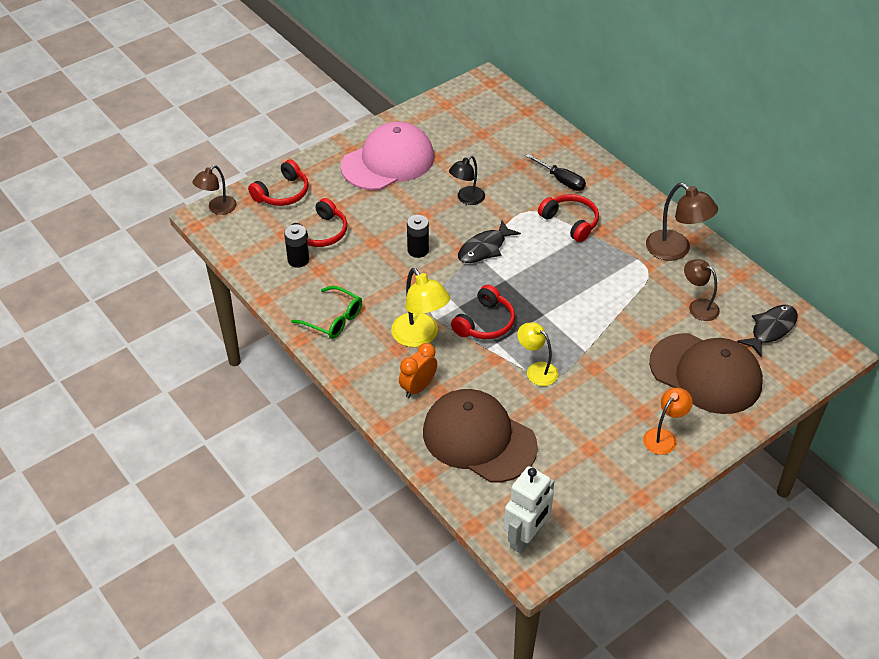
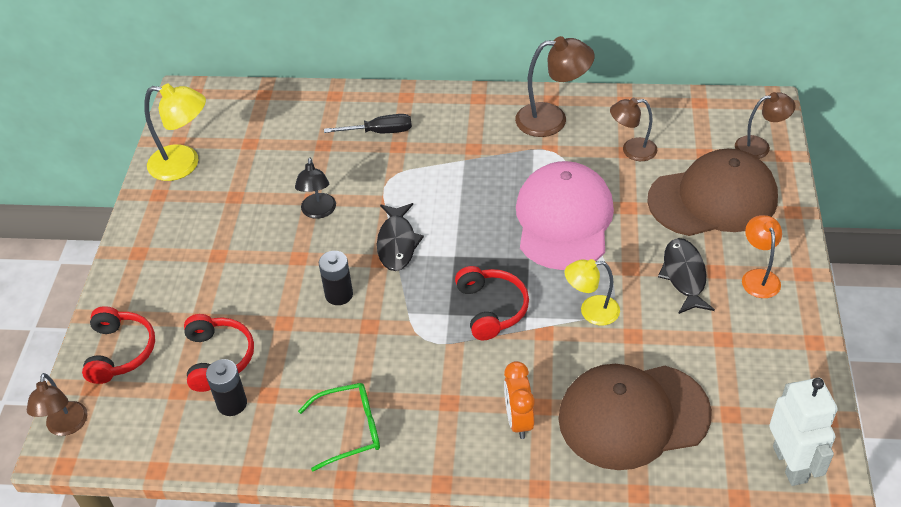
camera: 45 degrees left, 0 degrees up
(388, 161) = (192, 235): pink cap -> pink cap (564, 220)
(420, 337) = (454, 372): yellow lamp -> yellow lamp (184, 164)
(570, 222) = (438, 161): red headphones -> none
(771, 329) = (704, 125): black fish -> black fish (684, 276)
(788, 370) = (759, 146): none -> brown lamp

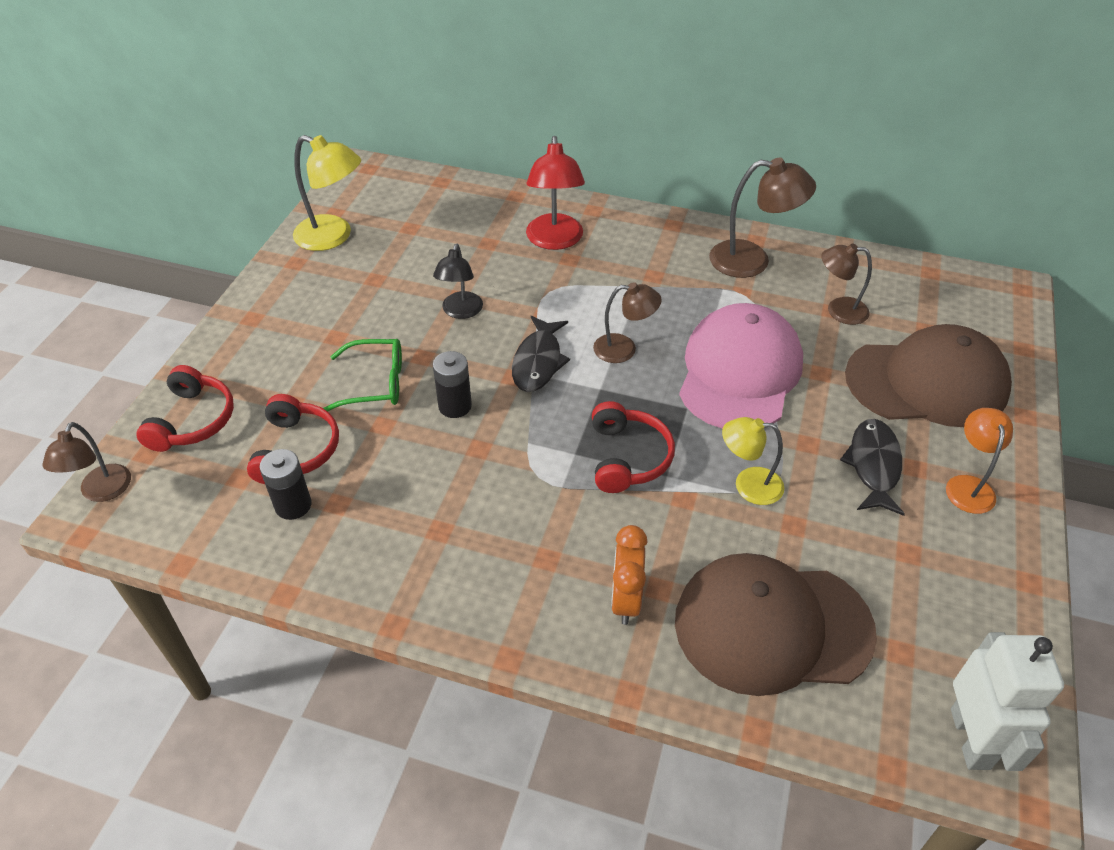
camera: 10 degrees right, 0 degrees up
(350, 430) = (419, 566): green glasses -> green glasses (375, 383)
(380, 132) = (554, 240): black screwdriver -> red lamp
(759, 146) = (995, 333): brown lamp -> brown lamp (624, 349)

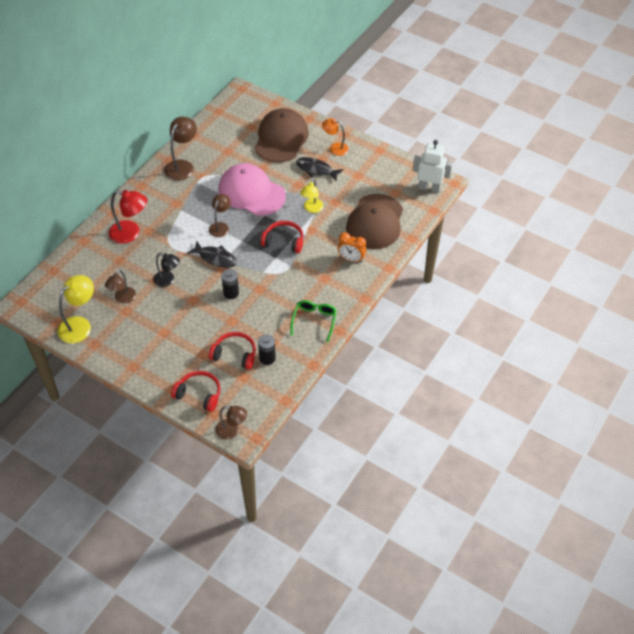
camera: 75 degrees left, 5 degrees up
(375, 383) = (204, 320): green glasses -> green glasses (314, 320)
(838, 310) = (228, 149): brown lamp -> brown lamp (123, 299)

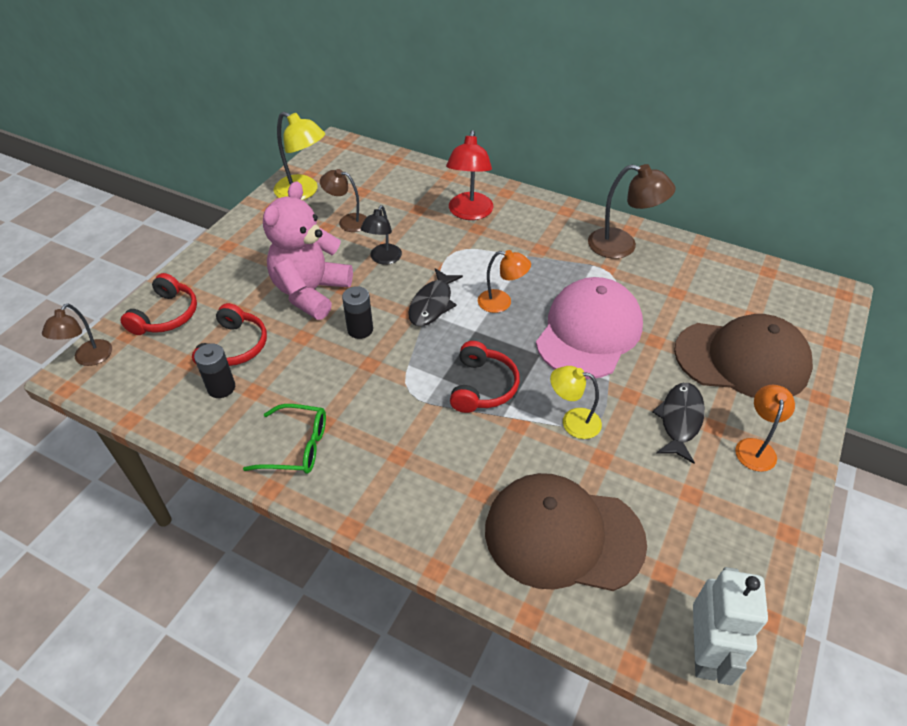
camera: 85 degrees right, 5 degrees down
(192, 318) = (311, 292): none -> pink teddy bear
(220, 226) = (501, 302): brown lamp -> orange lamp
(351, 259) = (452, 496): orange clock -> none

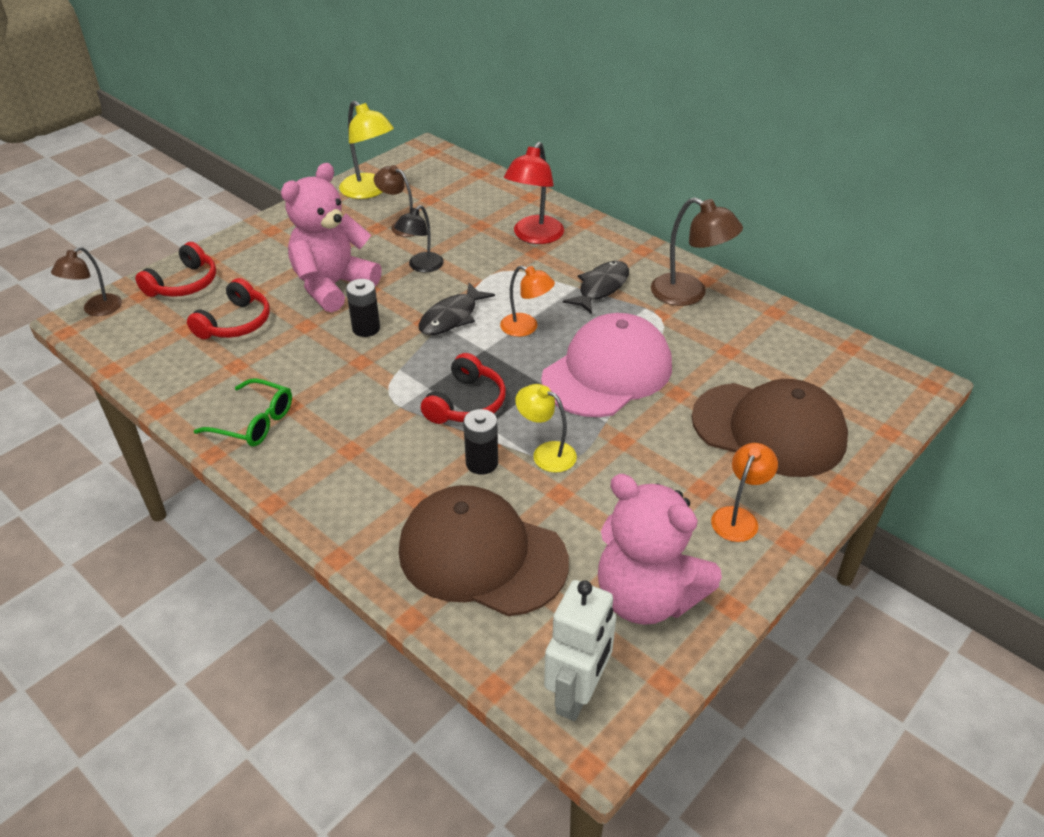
camera: 15 degrees right, 5 degrees down
(221, 388) = (206, 357): black battery -> black battery (482, 463)
(680, 420) = (665, 474): black fish -> black fish (601, 287)
(718, 542) = (646, 597): none -> pink teddy bear

